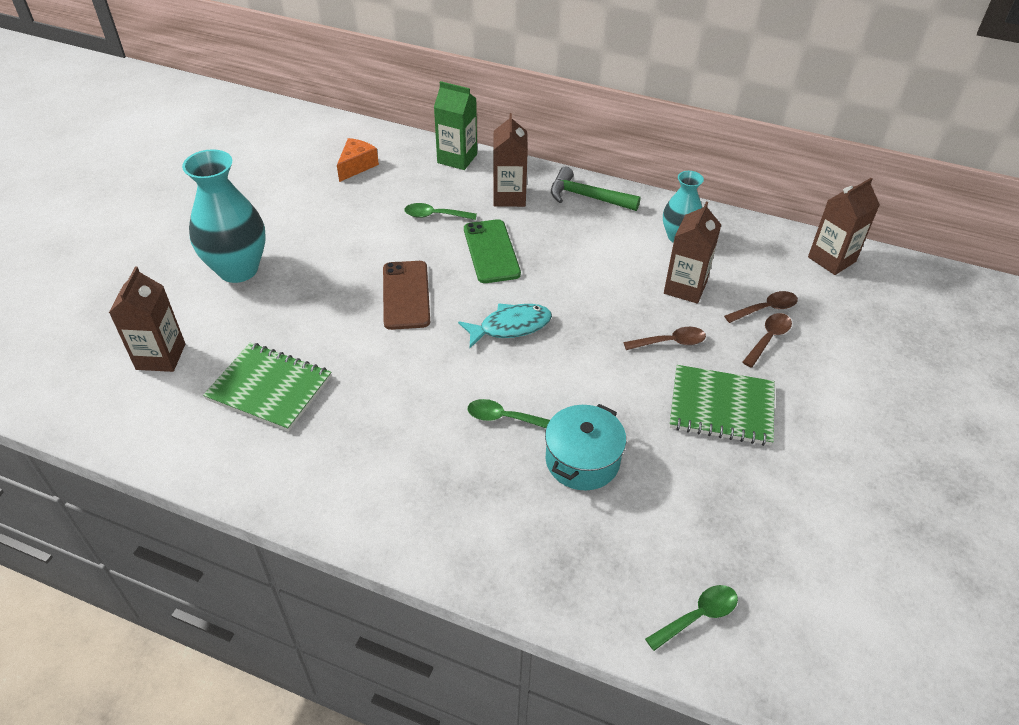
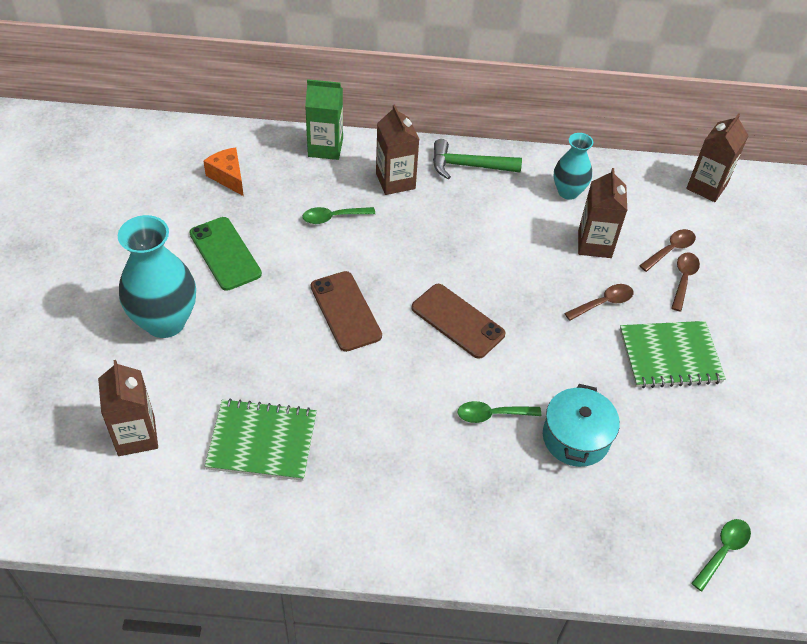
camera: 20 degrees left, 5 degrees up
(356, 166) = (228, 177): orange cheese -> orange cheese turned 45 degrees counterclockwise
(491, 251) = (405, 245): green phone -> green phone (225, 253)
(510, 326) = (457, 321): turquoise fish -> brown phone

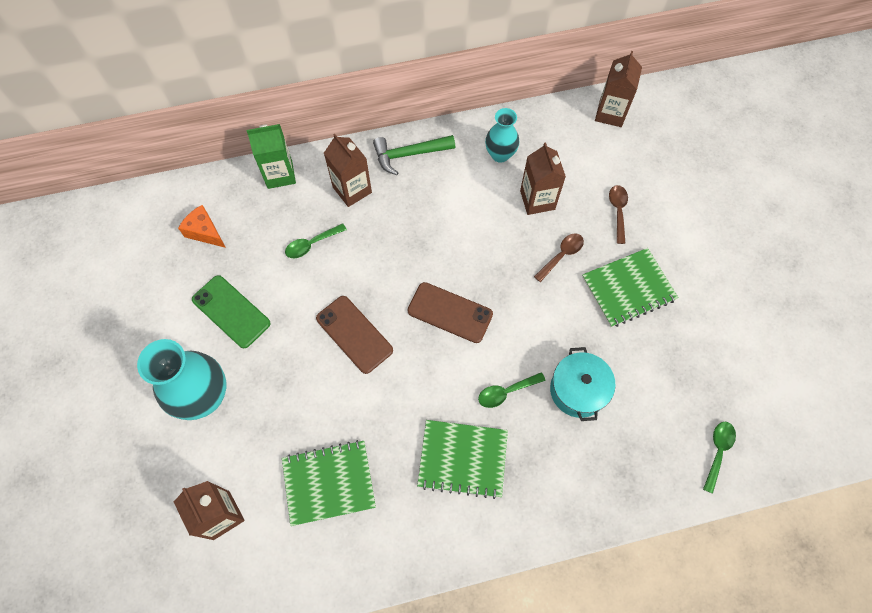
camera: 15 degrees left, 15 degrees up
(418, 464) = (462, 459): none -> green notebook
(670, 250) = (599, 186): brown spoon -> none

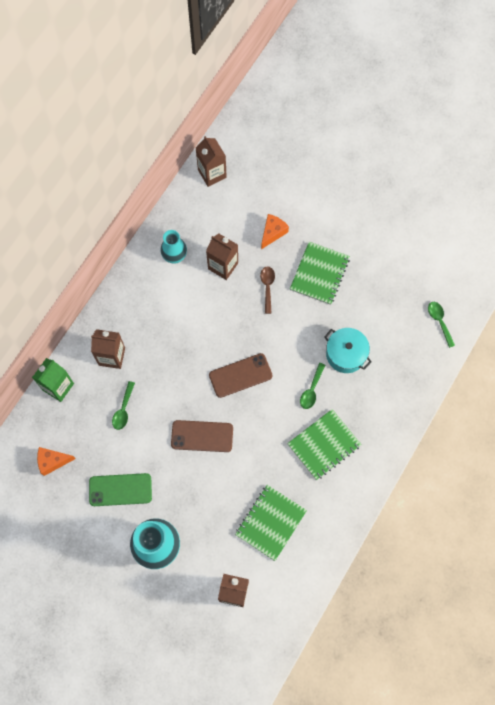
camera: 45 degrees left, 5 degrees up
(409, 154) = (122, 304): green hammer -> none
(618, 211) = (272, 233): brown spoon -> orange cheese

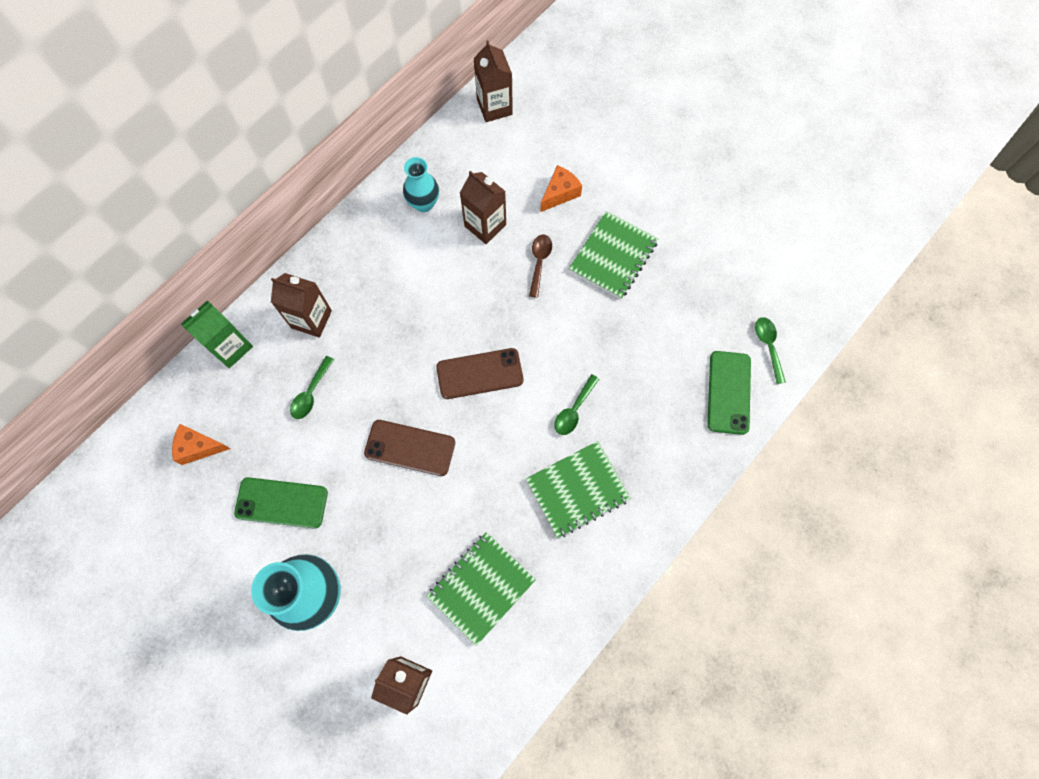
camera: 10 degrees right, 0 degrees up
(346, 354) = (630, 369): turquoise pot -> none
(417, 359) = (728, 392): none -> green phone

